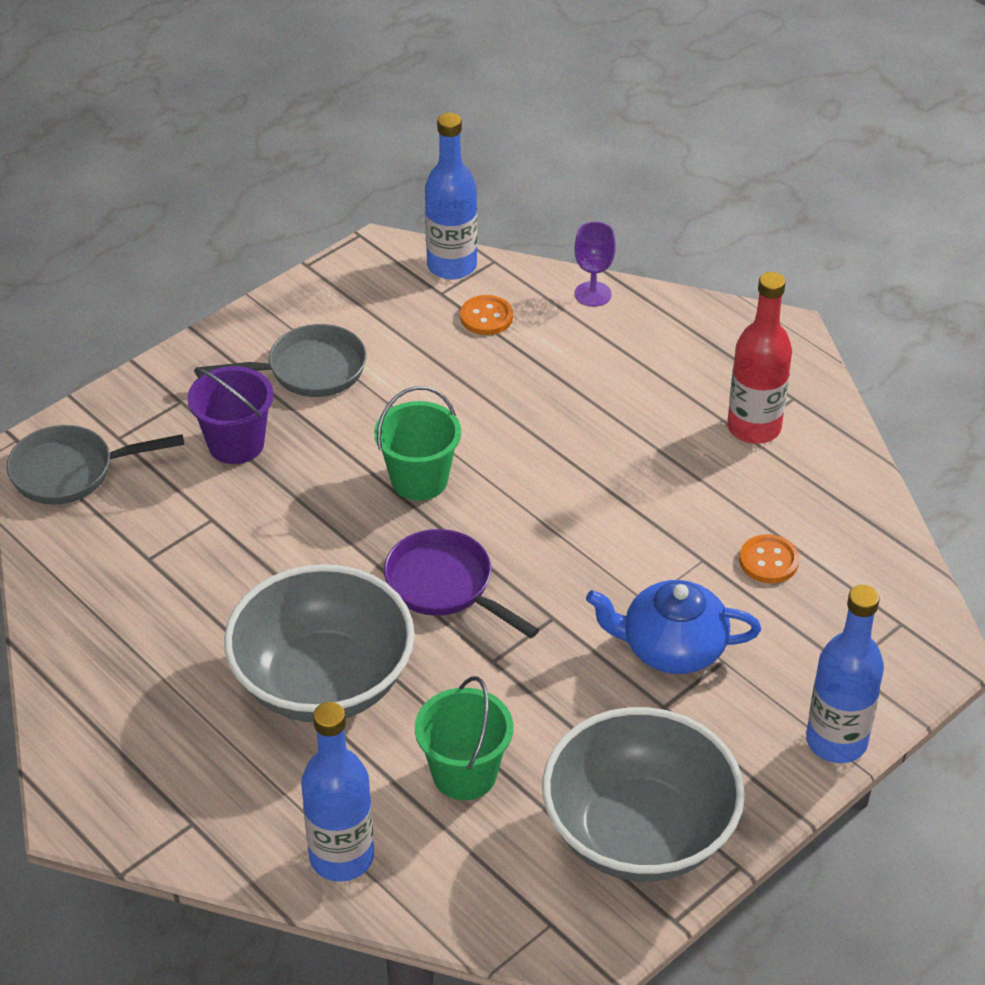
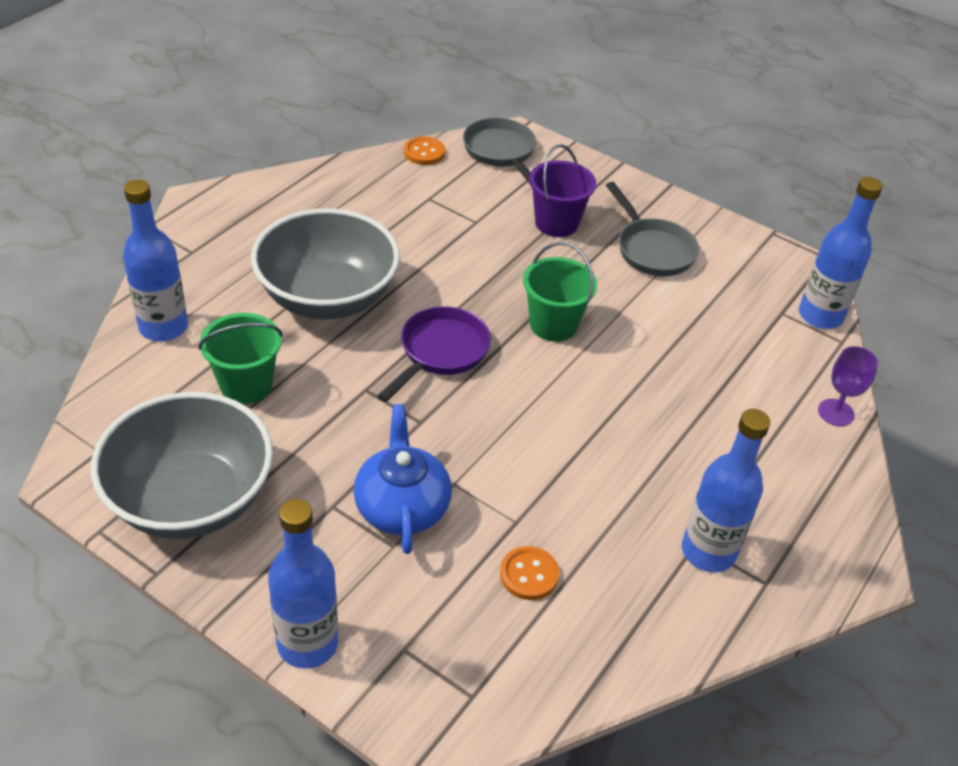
camera: 75 degrees right, 0 degrees up
(486, 317) = (766, 344): orange button -> orange button (424, 152)
(754, 427) = (708, 551): red bottle -> blue bottle

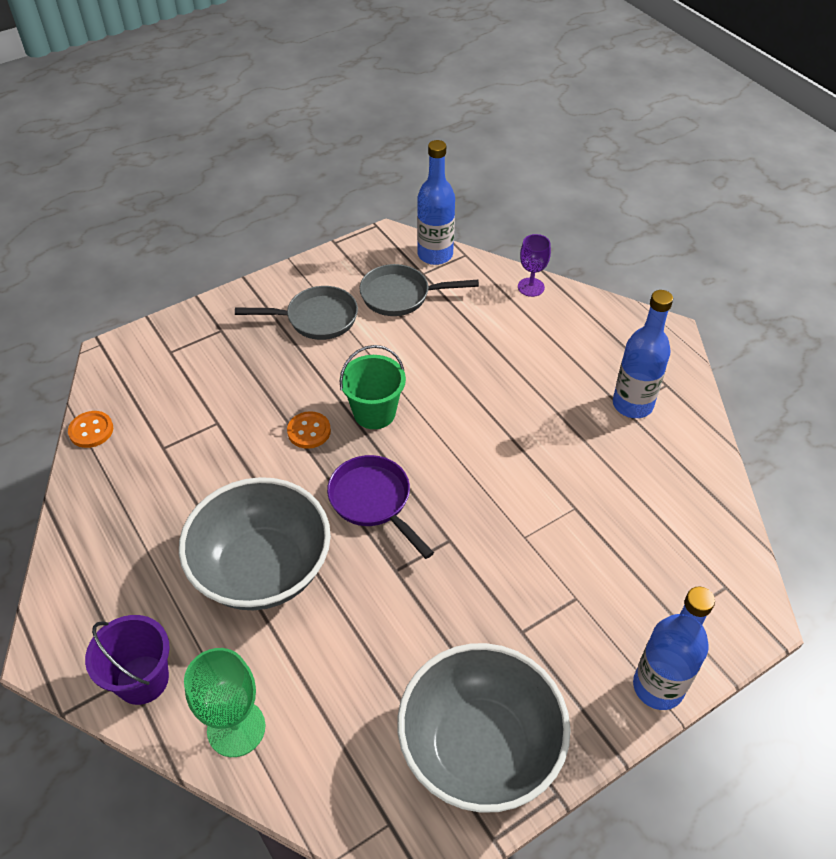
camera: 65 degrees left, 5 degrees up
(163, 327) = (236, 728): blue bottle -> green goblet
(246, 385) = (351, 667): green bucket -> none
(402, 506) = (537, 580): blue teapot -> none
(501, 153) = (129, 373): grey pan -> grey pan (401, 296)
(529, 574) = (626, 516): orange button -> orange button (309, 431)
(556, 223) = (250, 367): purple bucket -> purple bucket (142, 679)

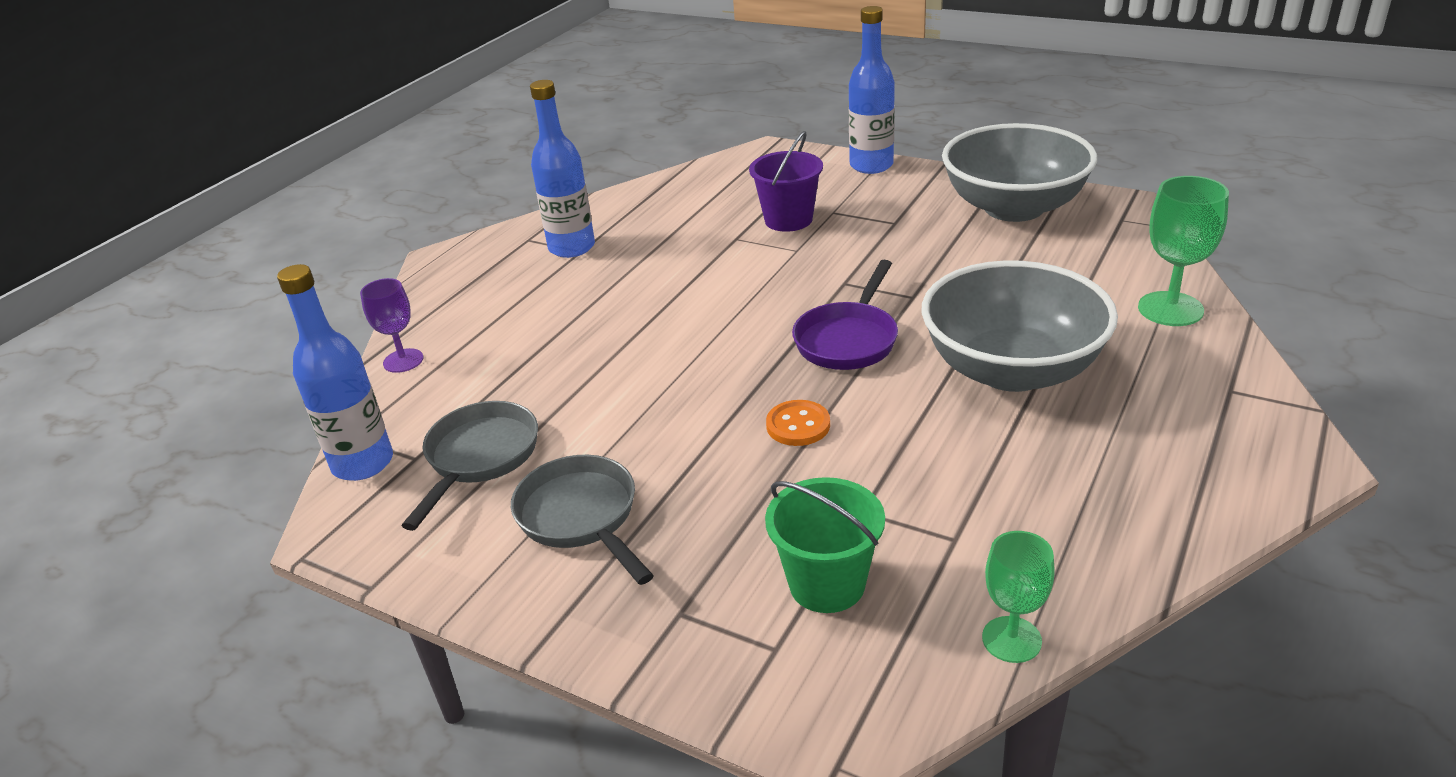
camera: 115 degrees left, 15 degrees down
(91, 430) = (1011, 639): orange button -> green goblet
(142, 679) = (1219, 381): purple bucket -> purple bucket (788, 220)
(374, 413) = (722, 390): green bucket -> green bucket (827, 584)
(401, 296) = (479, 458): grey pan -> grey pan turned 135 degrees counterclockwise

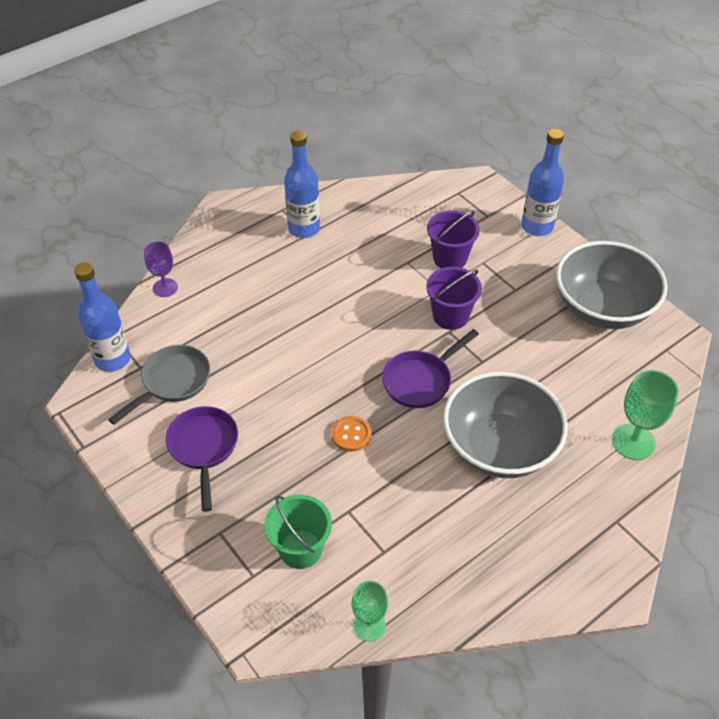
camera: 20 degrees right, 15 degrees up
(581, 517) = (203, 448): grey pan -> purple pan
(834, 268) = (450, 316): none -> purple bucket

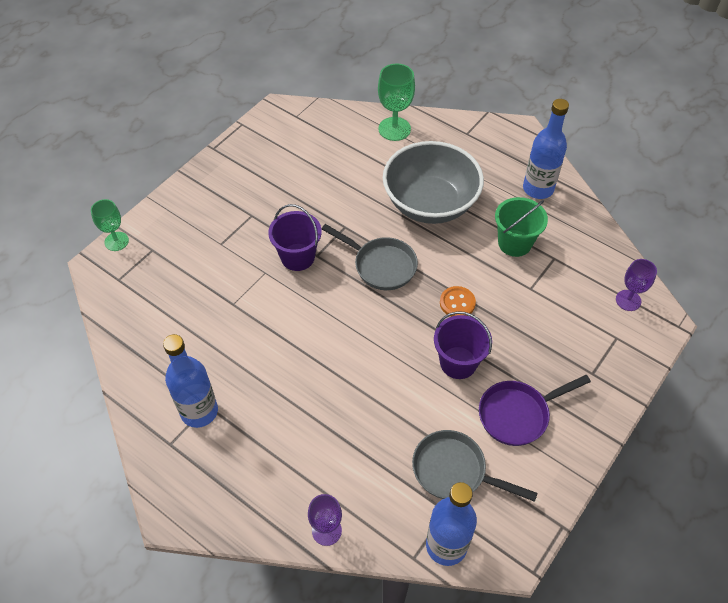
camera: 105 degrees left, 5 degrees up
(297, 611) = (628, 300): none -> purple goblet
(300, 549) = (578, 311): green bucket -> green bucket (514, 243)
(369, 625) = (615, 254): green goblet -> green goblet (116, 241)
(421, 380) = (381, 265): purple pan -> grey pan
(450, 258) = (220, 270): purple bucket -> purple bucket (458, 362)
(537, 226) = (162, 209): blue bottle -> blue bottle (538, 189)
(602, 308) = (260, 155): grey bowl -> none

